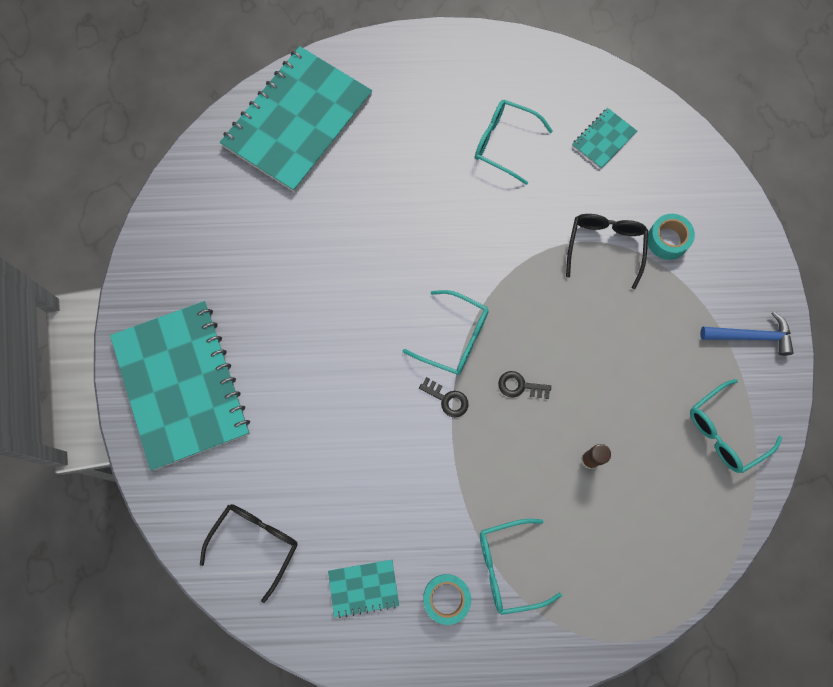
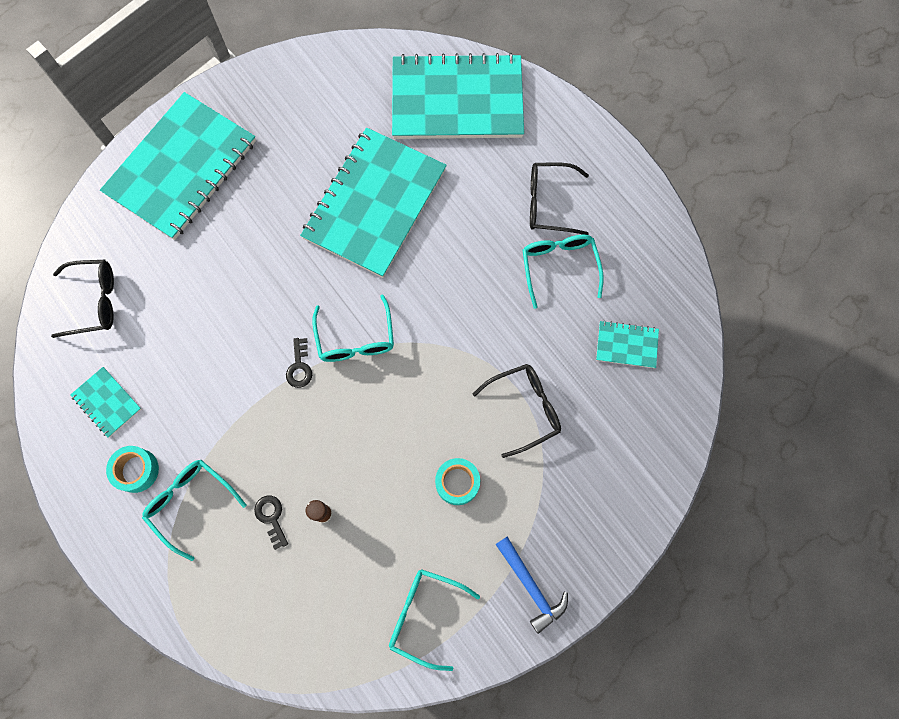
camera: 55 degrees right, 0 degrees up
(343, 246) = (375, 204): none -> turquoise notebook
(444, 115) = (549, 203): none -> black glasses
(520, 386) = (349, 417): black key -> black key (271, 517)
(667, 240) = (570, 458): turquoise tape -> turquoise tape (457, 482)

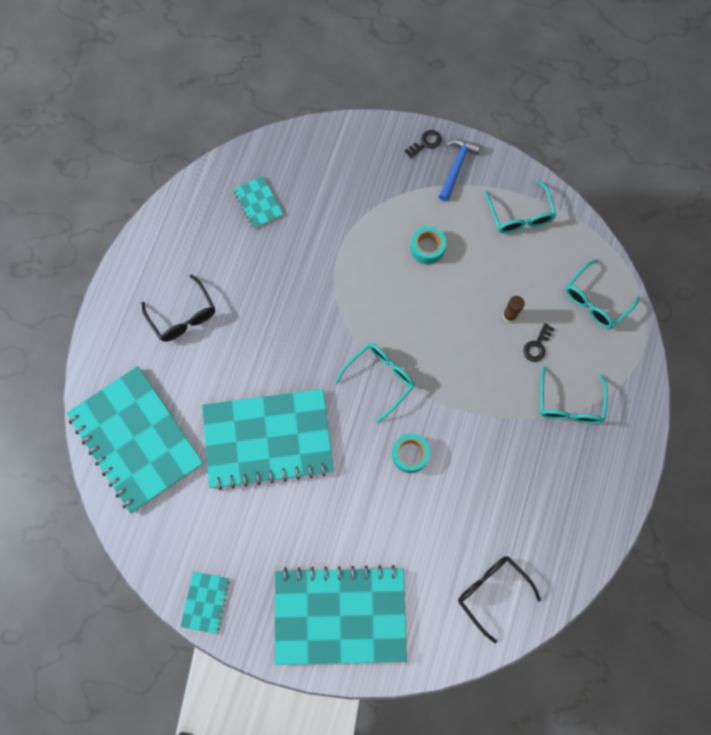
camera: 125 degrees left, 0 degrees up
(107, 402) = (552, 517): turquoise notebook -> turquoise notebook (205, 602)
(136, 470) = (578, 458): turquoise tape -> turquoise tape (410, 454)
(299, 367) = (428, 402): black key -> black key (425, 143)
(525, 408) = (348, 238): black glasses -> none
(559, 267) = (229, 279): turquoise glasses -> turquoise glasses (595, 301)

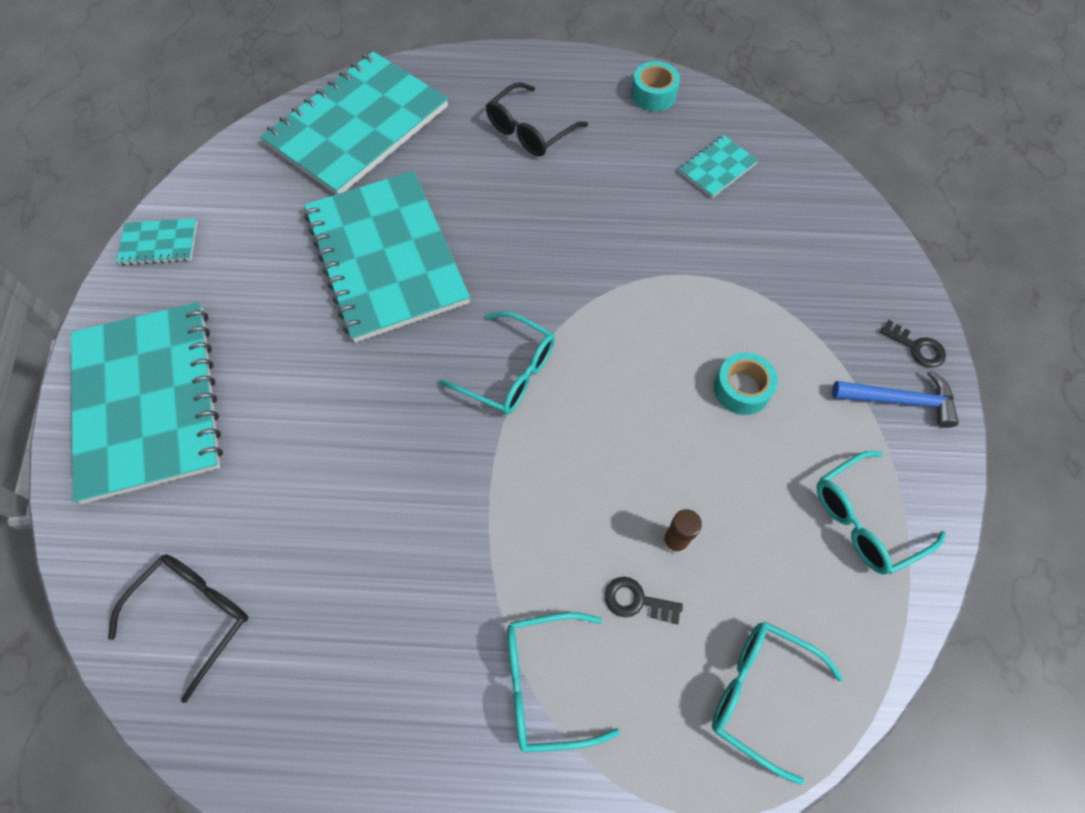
camera: 75 degrees right, 10 degrees down
(410, 454) = (400, 440): turquoise tape -> turquoise tape (653, 94)

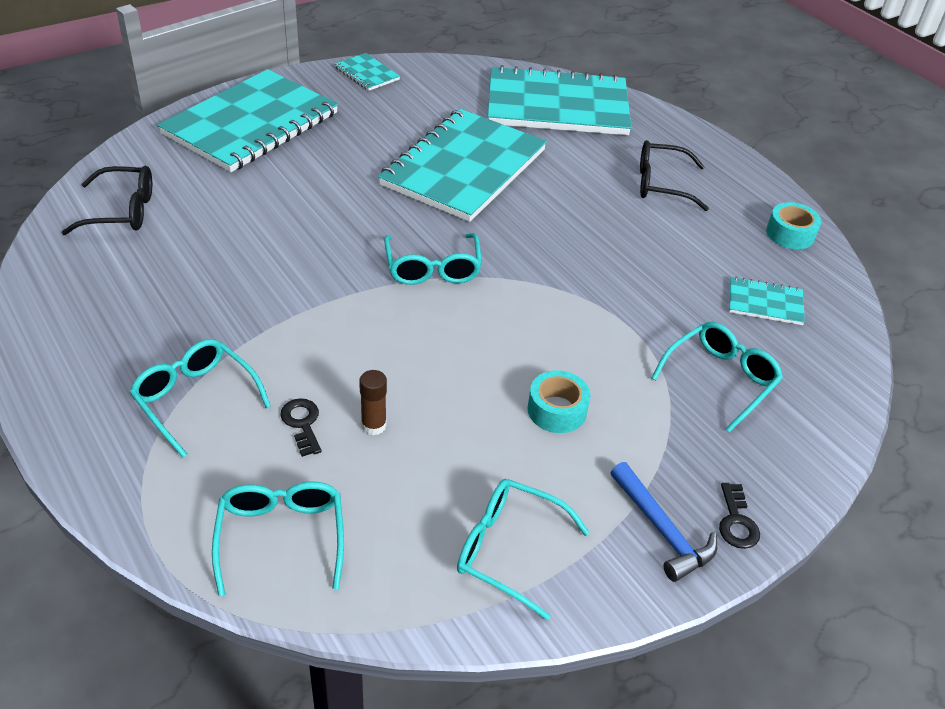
camera: 50 degrees right, 20 degrees down
(777, 255) = (720, 379): none -> turquoise glasses

